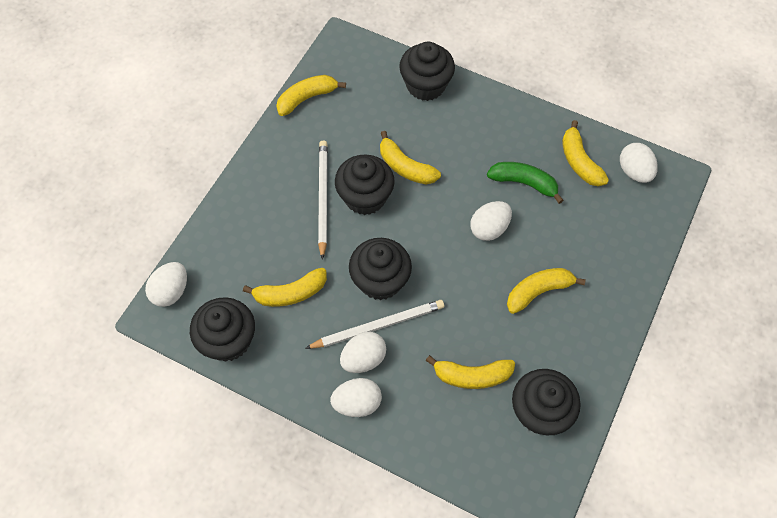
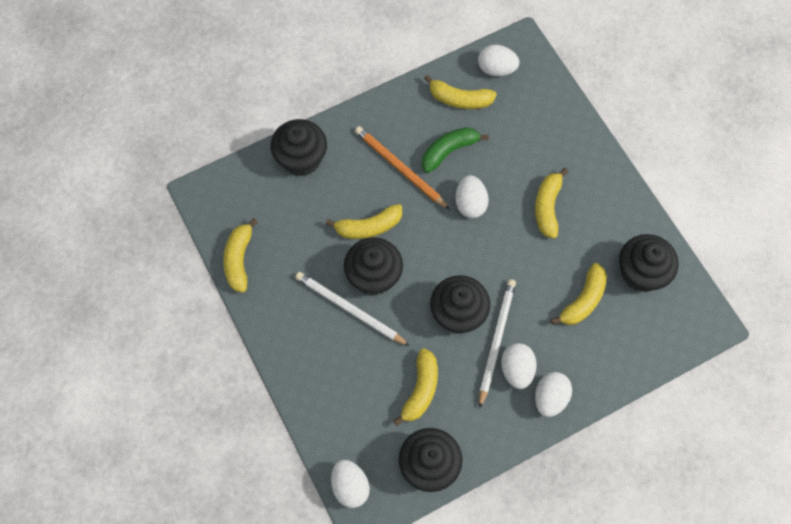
camera: 55 degrees left, 5 degrees up
(476, 157) = (400, 168): none -> orange pencil

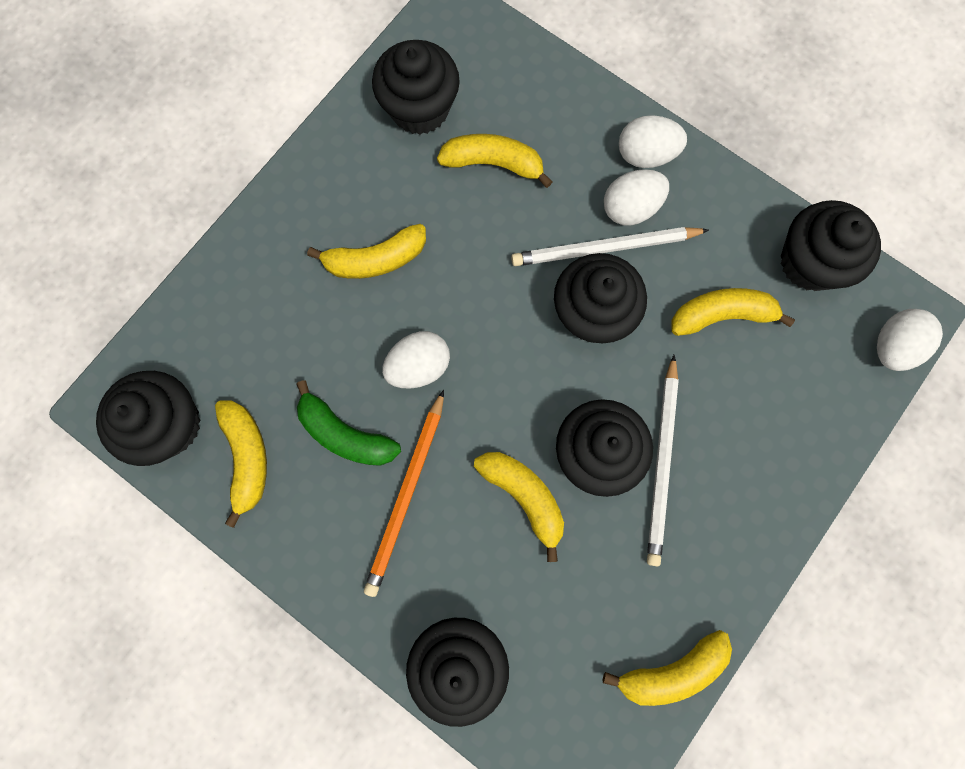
camera: 115 degrees left, 10 degrees up
(496, 69) = (169, 424): white egg -> black cupcake

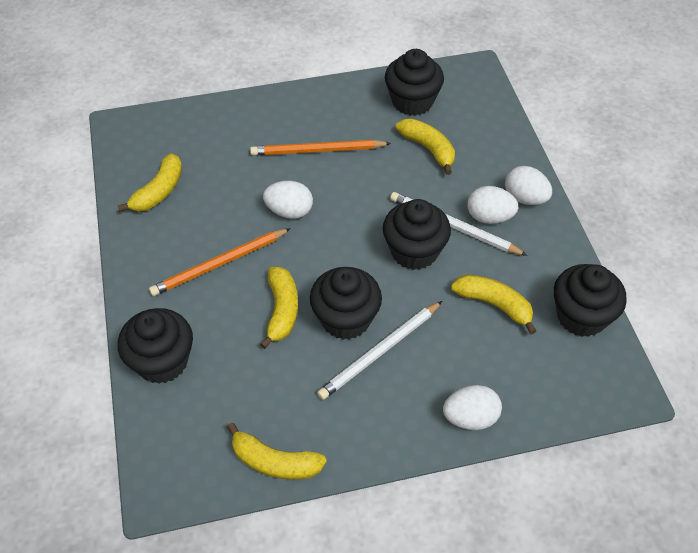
camera: 40 degrees right, 25 degrees down
(169, 424) = (138, 152): black cupcake -> none
(345, 434) = (218, 215): green banana -> none
(375, 259) = (317, 150): yellow banana -> orange pencil
(892, 346) = (596, 398): white egg -> white egg (470, 418)

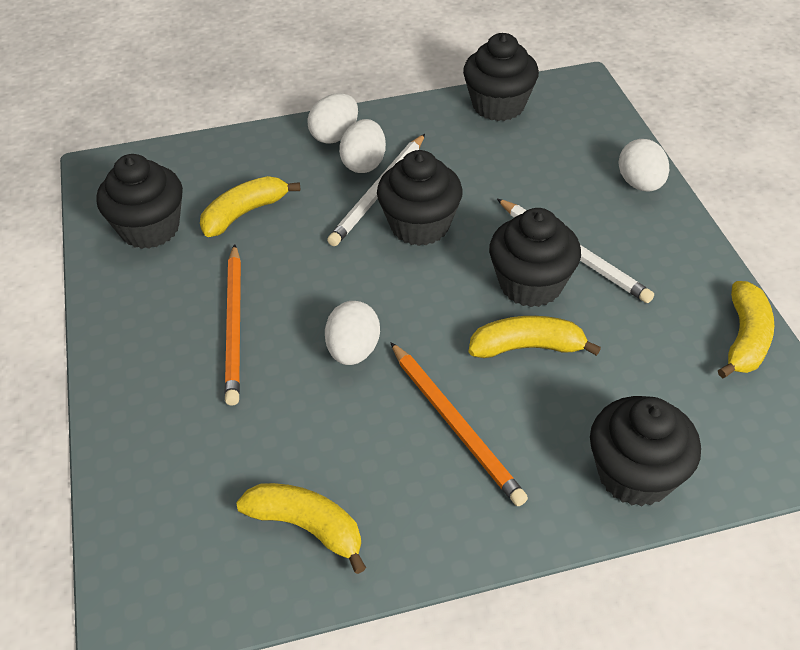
camera: 90 degrees left, 5 degrees down
(494, 305) = (492, 163): yellow banana -> none

